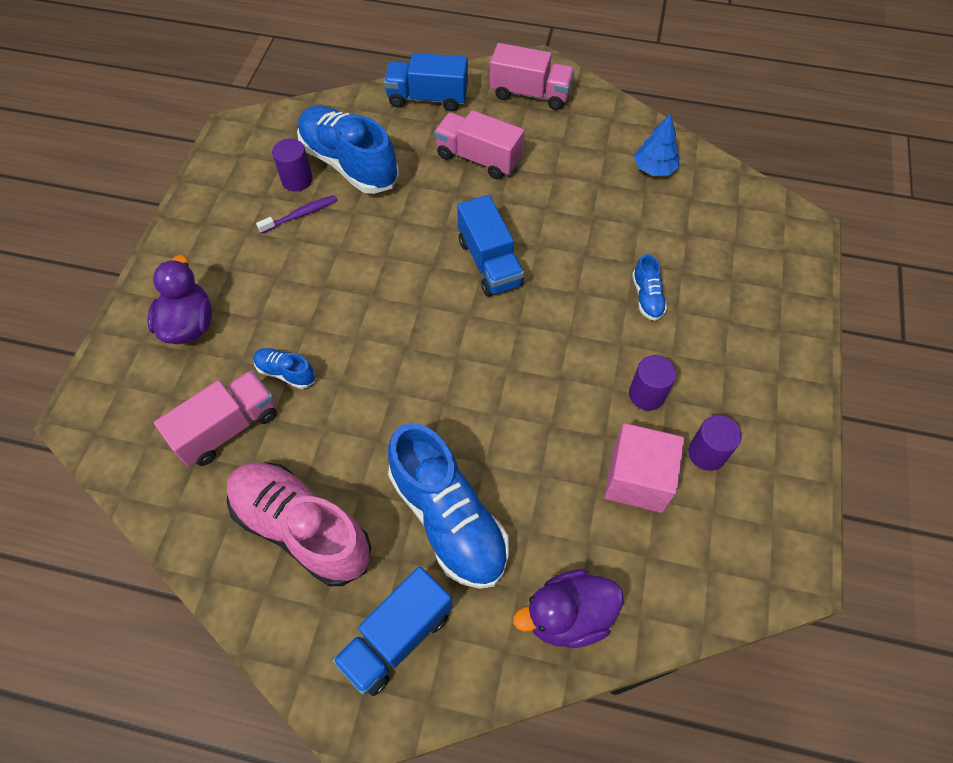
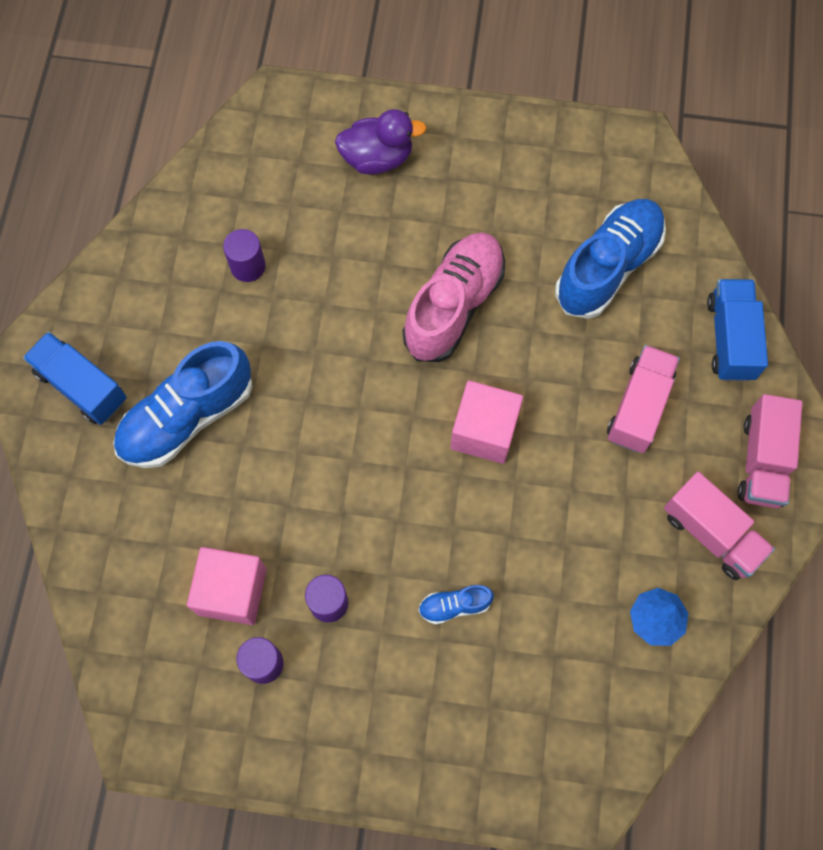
camera: 85 degrees right, 10 degrees up
(227, 428) = (269, 216): pink truck -> pink truck (711, 533)
(286, 372) = (330, 253): blue shoe -> none
(297, 180) = (575, 218): purple cylinder -> purple cylinder (248, 266)
(301, 215) = (526, 231): purple toothbrush -> none
(302, 528) = (175, 296): pink shoe -> pink shoe (453, 306)
(489, 262) = (484, 431): blue truck -> pink cube
(567, 616) = (99, 527): purple duck -> none

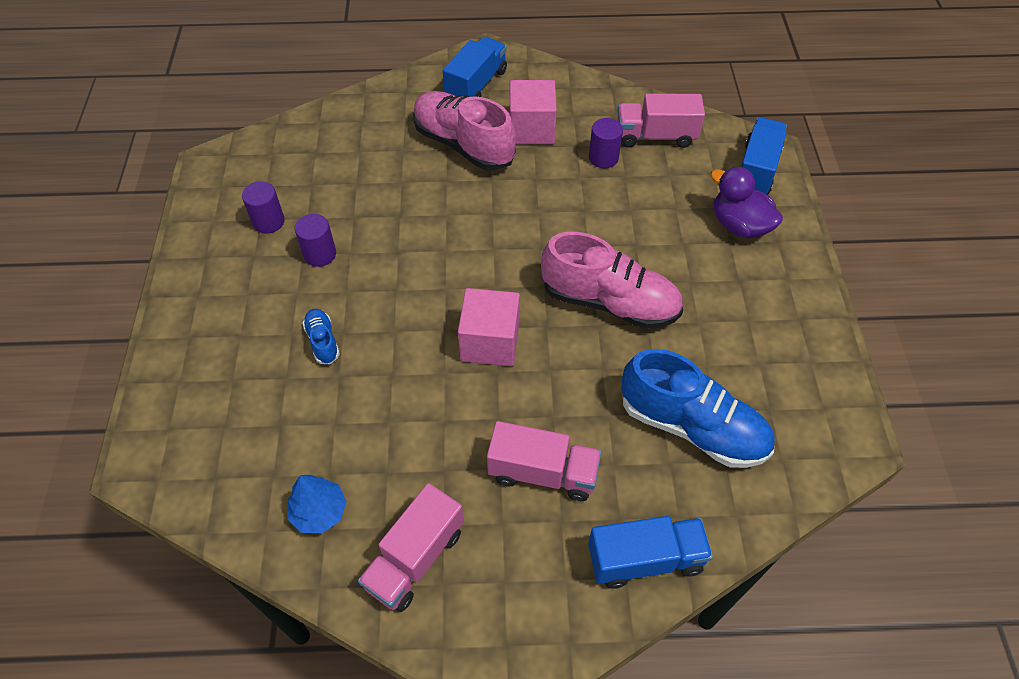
camera: 80 degrees right, 15 degrees down
(187, 417) = (463, 145): blue shoe -> pink shoe
(232, 591) = (325, 194): pink cube -> pink cube (531, 129)
(303, 119) = (756, 170): none -> blue truck
(377, 158) = (739, 225): purple duck -> purple duck turned 150 degrees clockwise
(762, 461) = (506, 607): pink truck -> pink truck (655, 136)

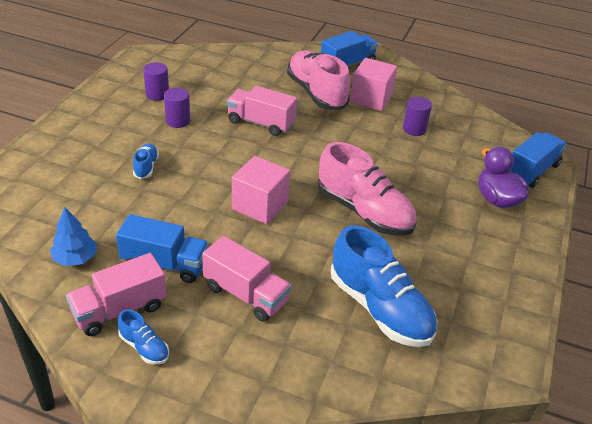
camera: 20 degrees right, 15 degrees down
(472, 594) = (144, 347): none -> blue shoe
(645, 559) = (287, 377): blue truck -> blue truck (165, 264)
(655, 136) = (463, 128): pink truck -> pink truck (261, 123)

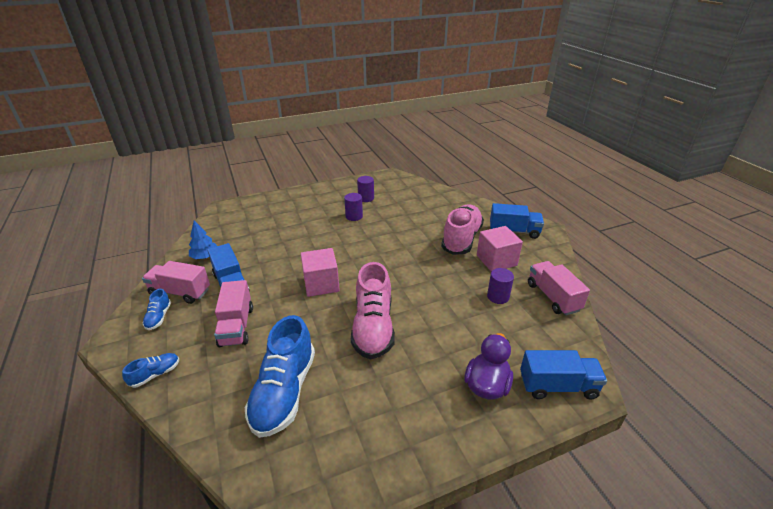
camera: 50 degrees right, 5 degrees down
(146, 167) = (301, 231): blue shoe -> blue shoe (155, 374)
(261, 123) = (397, 239): pink truck -> pink truck (553, 297)

